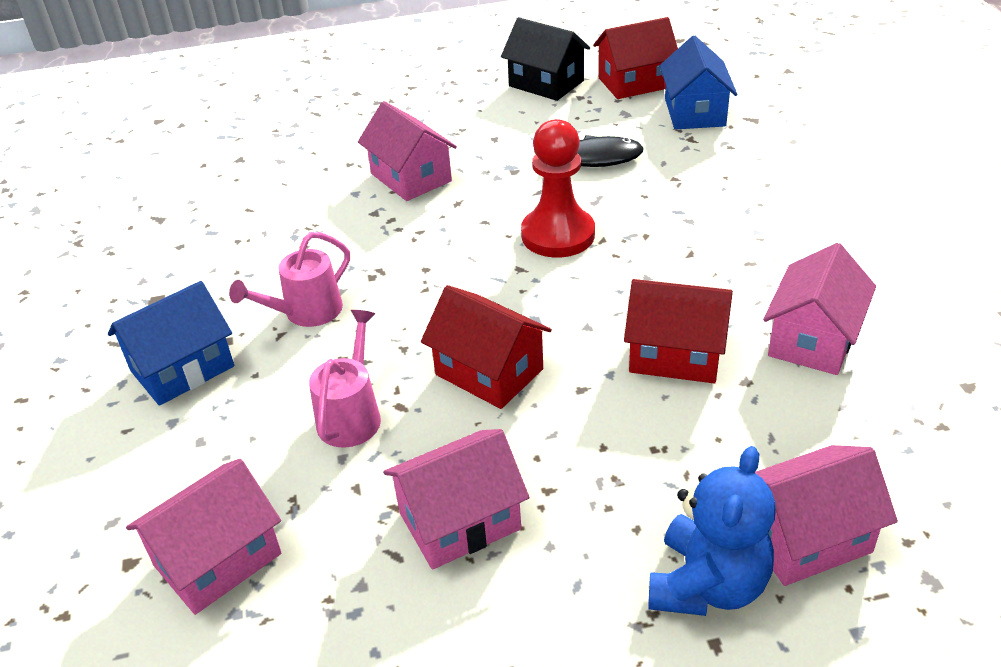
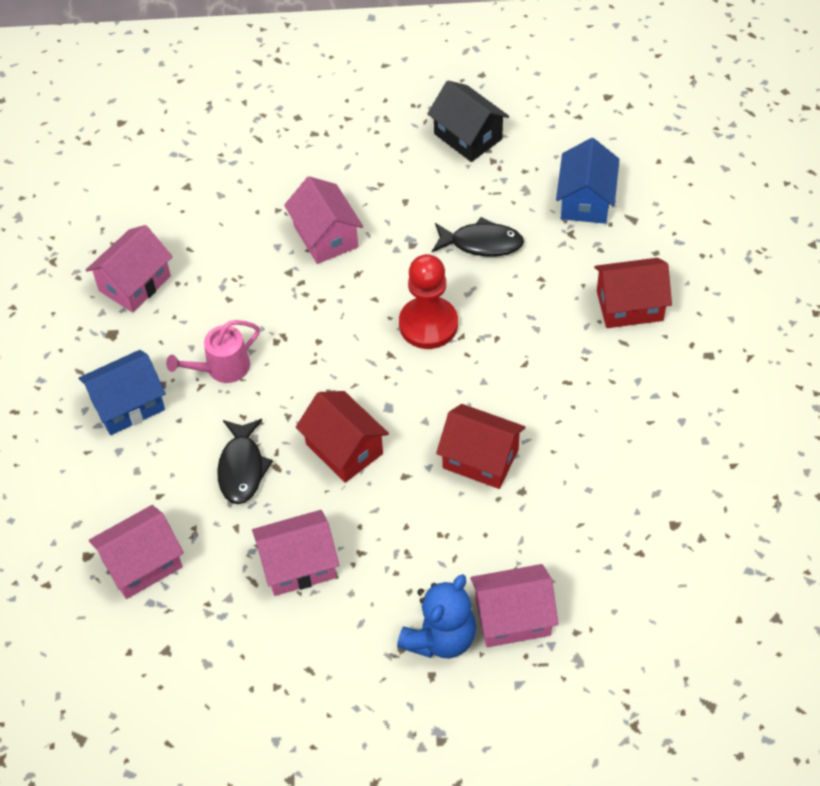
camera: 10 degrees right, 15 degrees up
(352, 415) = (242, 468): pink watering can -> black fish
(635, 83) = (546, 150): red house -> red house (629, 306)
(812, 339) = (583, 464): pink house -> pink house (134, 283)

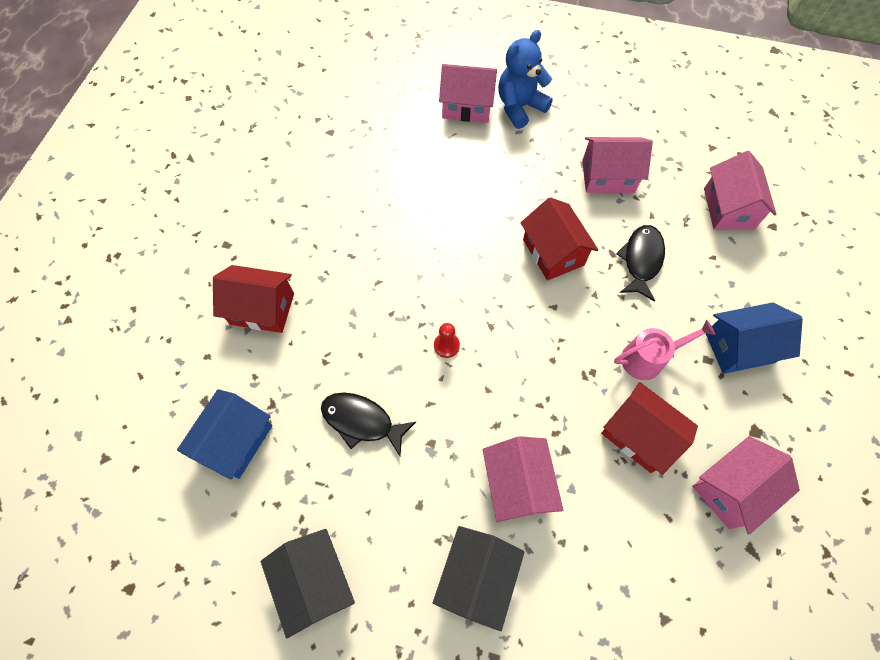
camera: 165 degrees left, 10 degrees up
(142, 564) = (728, 208): pink house -> pink house turned 75 degrees counterclockwise
(341, 171) = (476, 577): none -> black house
(428, 324) = (446, 345): red pawn -> red pawn, size x0.46
(480, 459) = (447, 214): red house -> red house (639, 435)

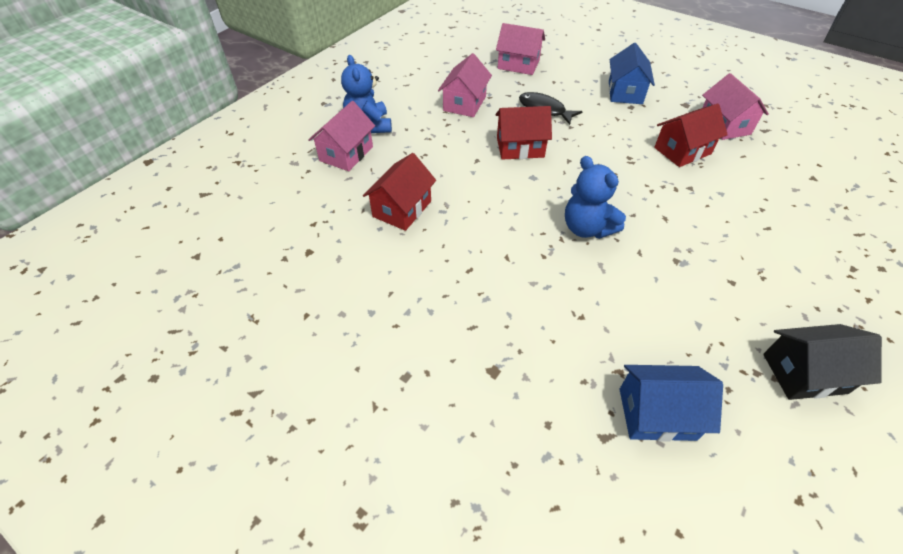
camera: 70 degrees left, 15 degrees down
(236, 441) = (656, 413): blue house -> blue house turned 45 degrees counterclockwise
(262, 309) = (504, 357): red house -> red house (402, 209)
(362, 421) = (650, 302): black fish -> none
(446, 345) = (586, 228): red pawn -> blue teddy bear
(476, 577) = (791, 262): black house -> none
(517, 484) = (716, 220): pink house -> none
(648, 358) = (624, 130): pink watering can -> none

